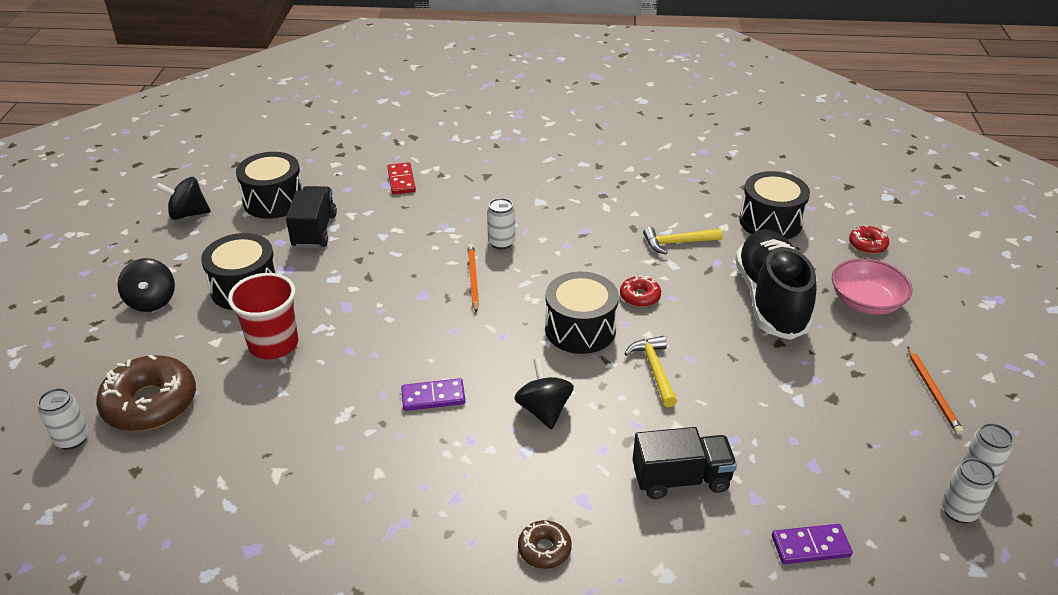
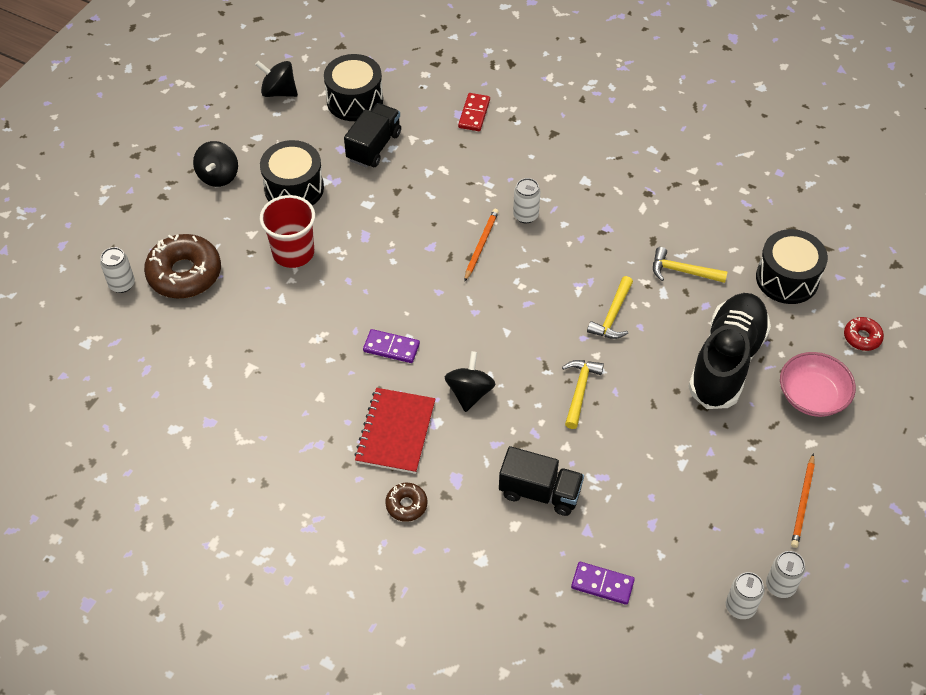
camera: 25 degrees right, 15 degrees up
(486, 477) = (395, 432): none -> red notebook
(580, 329) = (542, 329): black drum -> none
(640, 296) = (612, 315): red donut -> yellow hammer

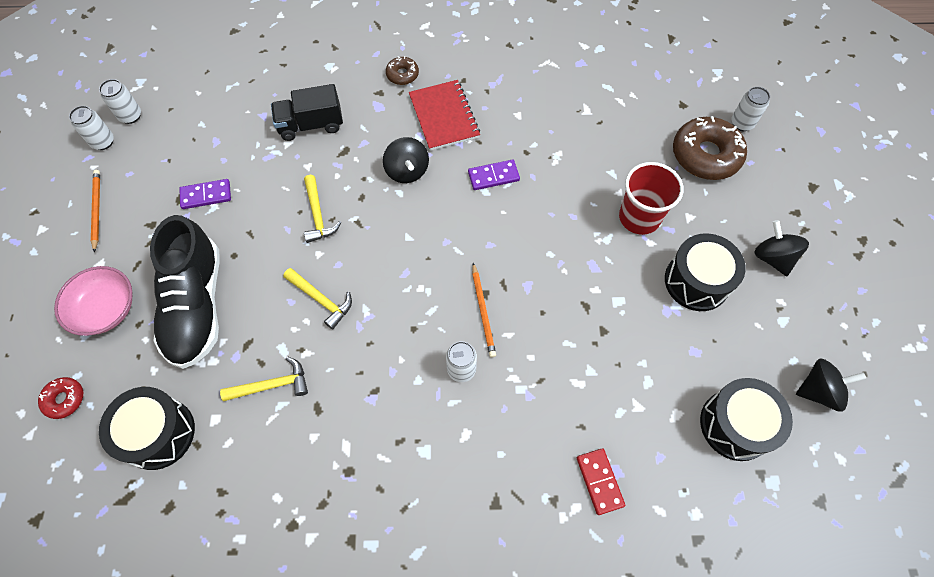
camera: 150 degrees right, 10 degrees up
(374, 146) = (666, 373): black truck -> none
(602, 584) = (237, 87): purple domino -> purple domino (206, 195)
(612, 315) = (321, 300): yellow hammer -> yellow hammer turned 135 degrees clockwise

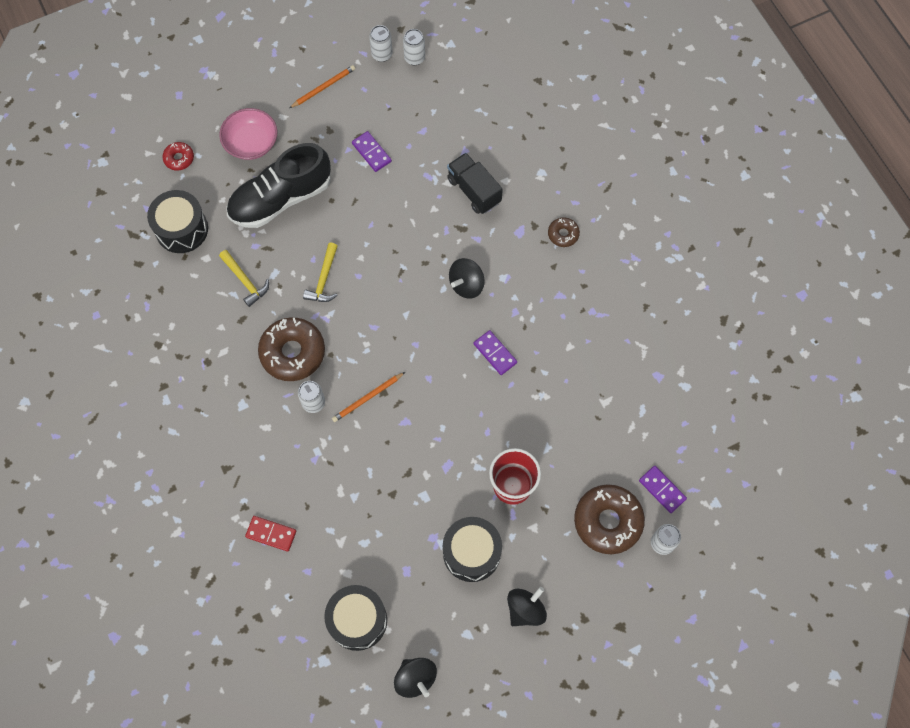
camera: 65 degrees right, 5 degrees up
(318, 215) = (393, 239): yellow hammer -> none
(390, 368) = (292, 352): none -> brown donut
(444, 116) = (536, 288): red notebook -> none
(599, 481) = (271, 534): red domino -> red domino turned 60 degrees clockwise
(690, 103) = (662, 489): none -> purple domino

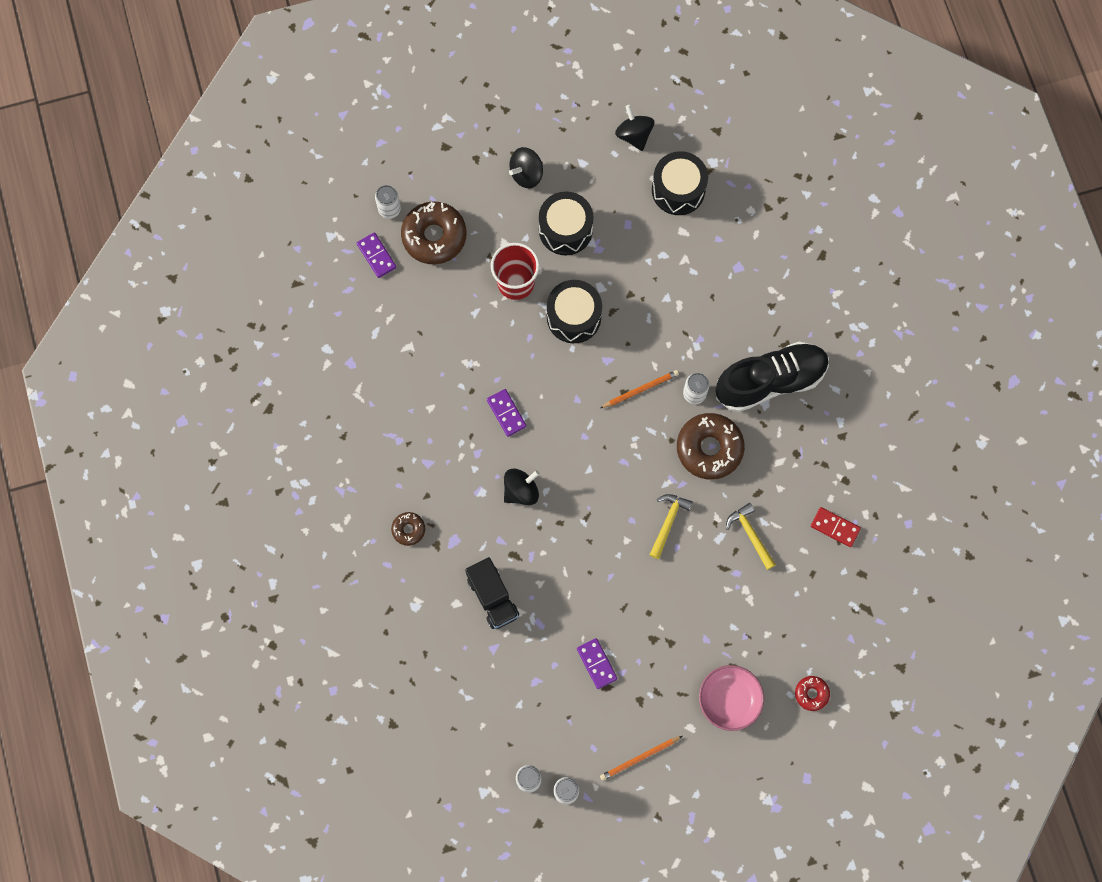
camera: 170 degrees left, 5 degrees up
(181, 229) = (813, 606): black drum -> black drum (574, 317)
(271, 534) = (748, 277): red domino -> red domino (835, 527)
(280, 198) = (703, 624): black shoe -> black shoe (770, 381)

